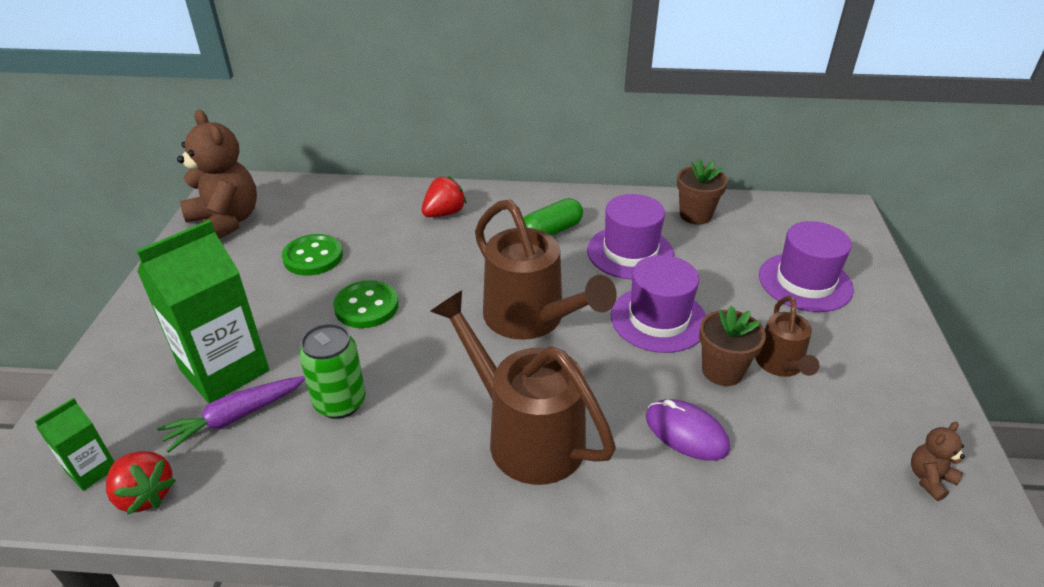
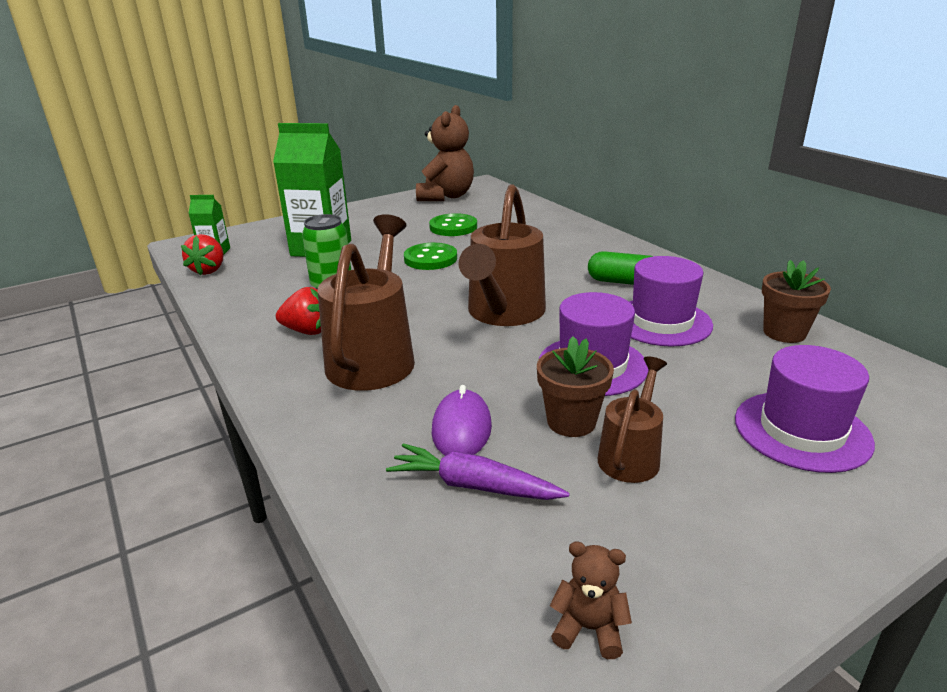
camera: 55 degrees right, 10 degrees down
(235, 417) = (287, 266): purple carrot -> purple carrot (473, 486)
(444, 213) = (570, 241): red strawberry -> red strawberry (308, 331)
(780, 365) = (631, 455): brown watering can -> brown watering can turned 150 degrees clockwise

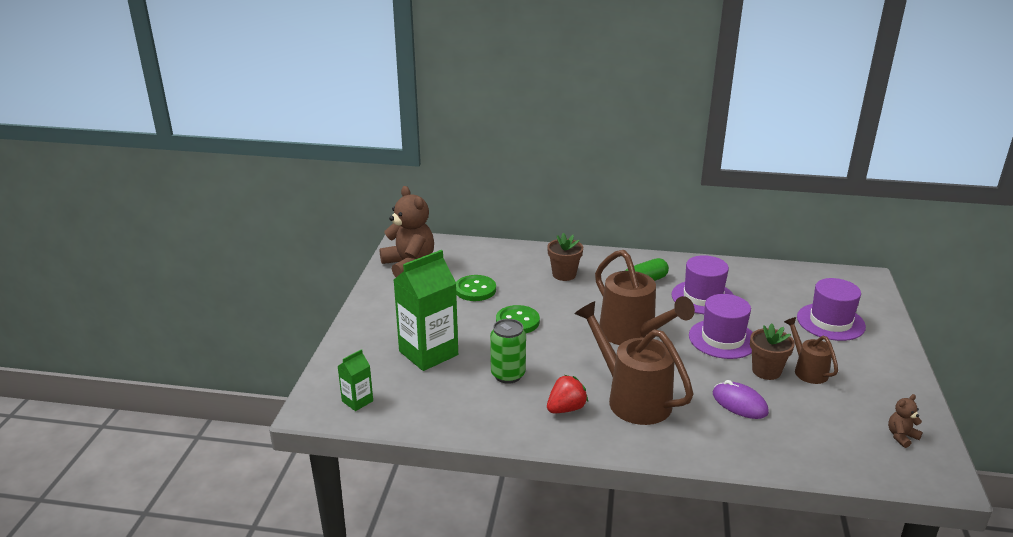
camera: 50 degrees left, 0 degrees up
(209, 270) = (394, 415): red strawberry -> none
(473, 486) = (790, 421): purple carrot -> none
(784, 333) = (752, 275): brown flower pot -> brown flower pot (564, 274)

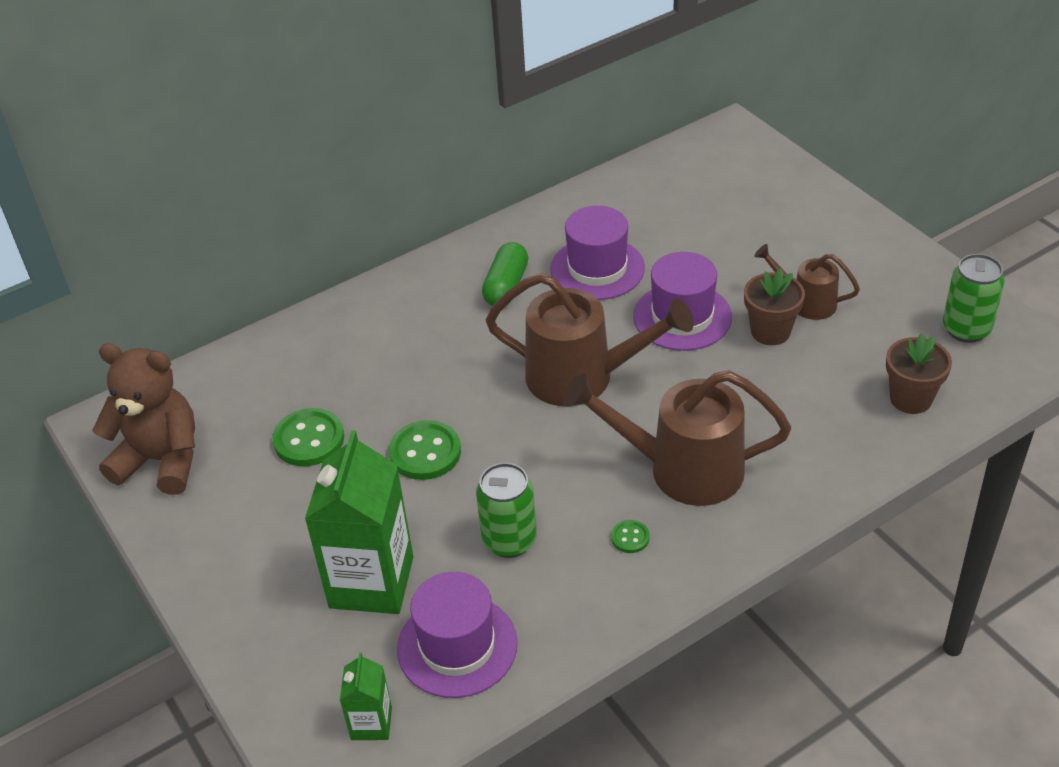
camera: 40 degrees left, 15 degrees up
(564, 274) = (396, 339): brown flower pot -> brown flower pot (910, 399)
(566, 409) = (630, 537): red strawberry -> green button
(739, 403) = (791, 395): purple mouse -> none
(830, 322) = (760, 218): purple hat -> purple hat (457, 646)
(901, 436) = (966, 329): brown teddy bear -> green can

